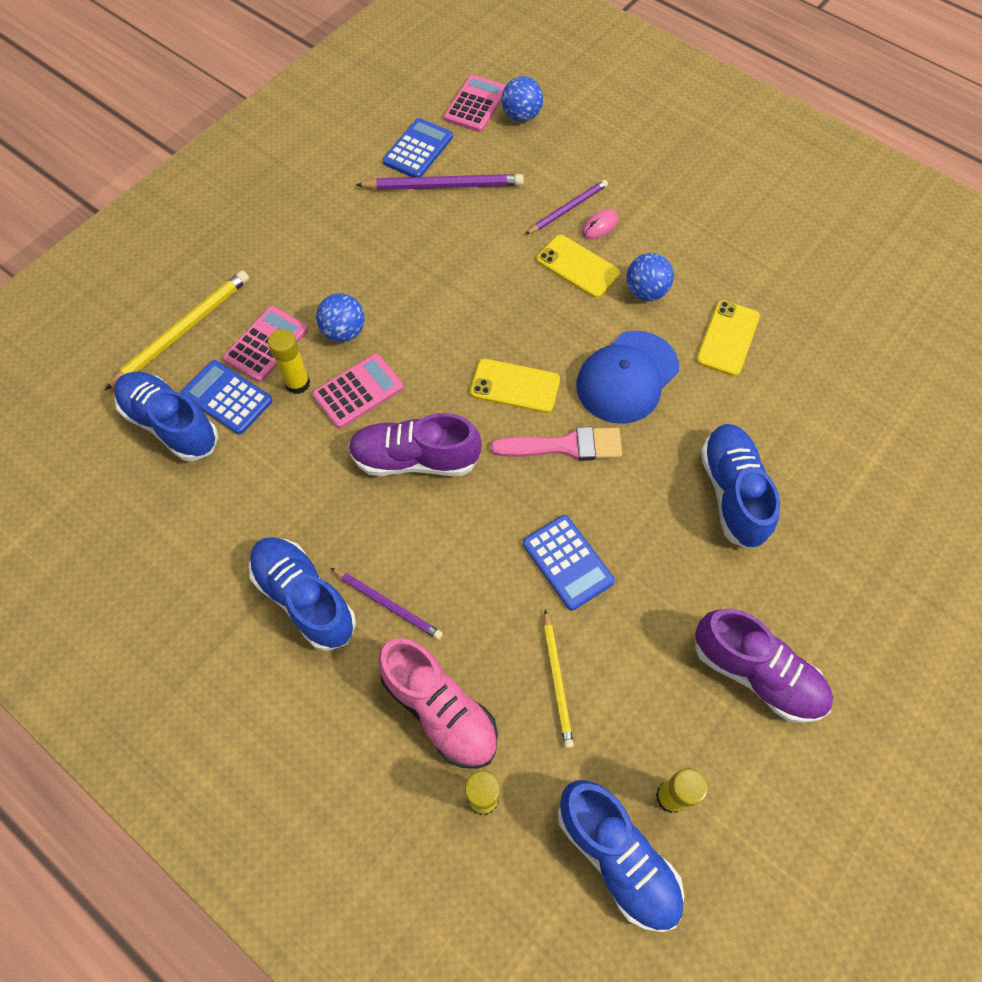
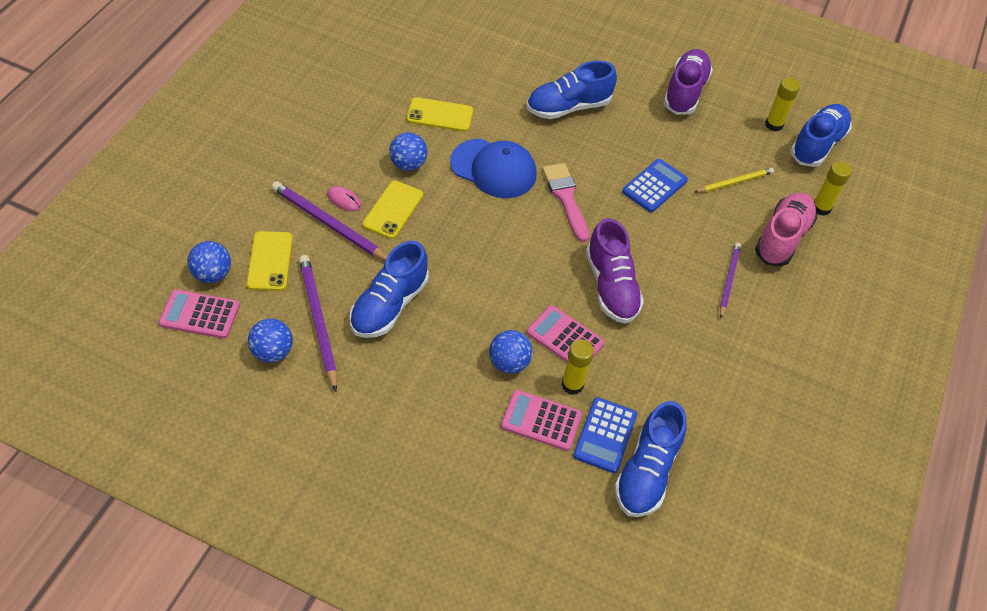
camera: 110 degrees left, 10 degrees down
(183, 330) = (548, 497): yellow pencil -> none
(304, 598) = (748, 331): blue shoe -> blue shoe (389, 305)
(418, 149) = (272, 352): blue calculator -> blue ball
(515, 386) = (524, 235): yellow phone -> yellow phone (270, 261)
(568, 209) = (328, 224): purple pencil -> purple pencil, size x1.58

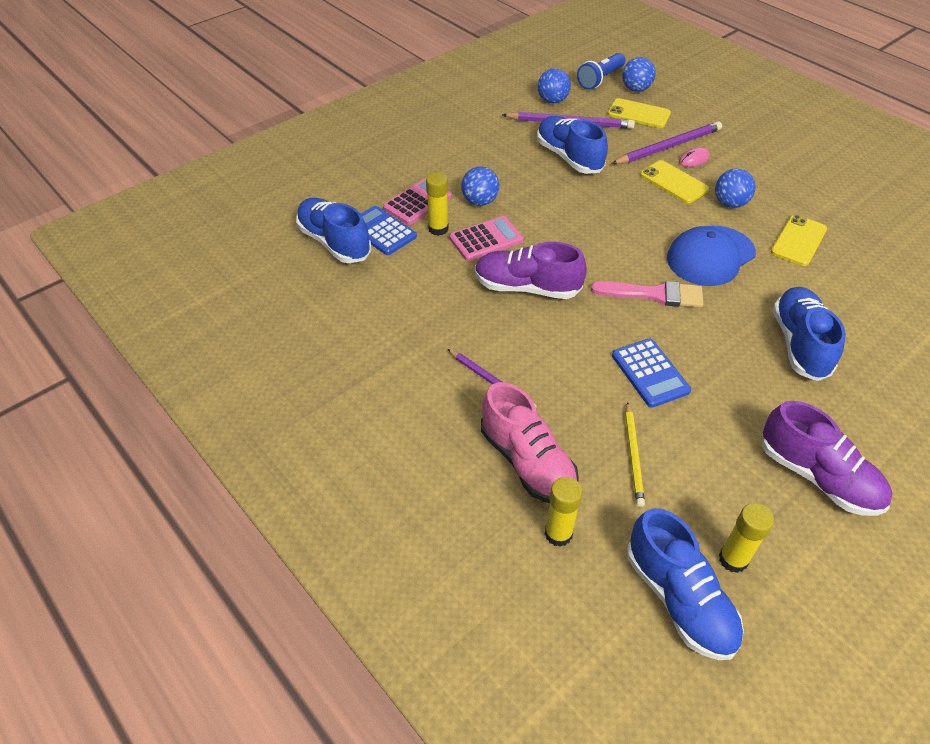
camera: 120 degrees right, 5 degrees down
(200, 315) = (600, 79): pink calculator -> blue flashlight

